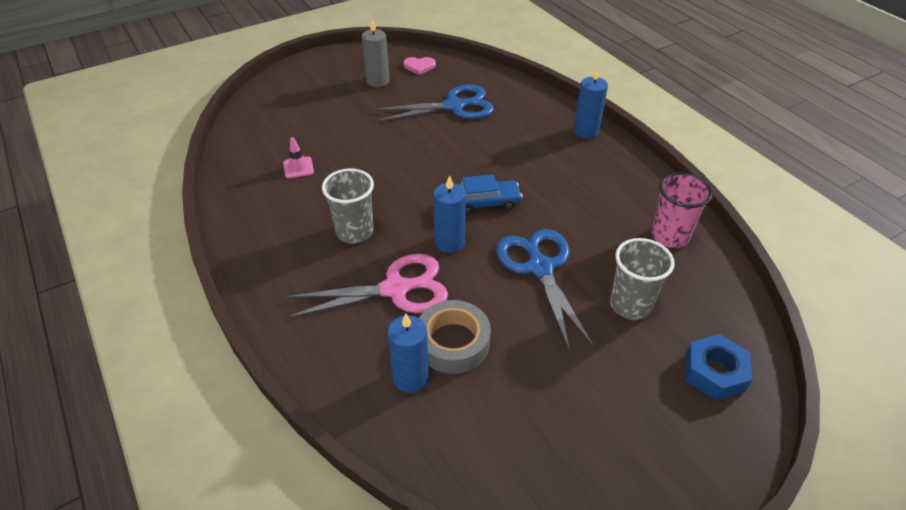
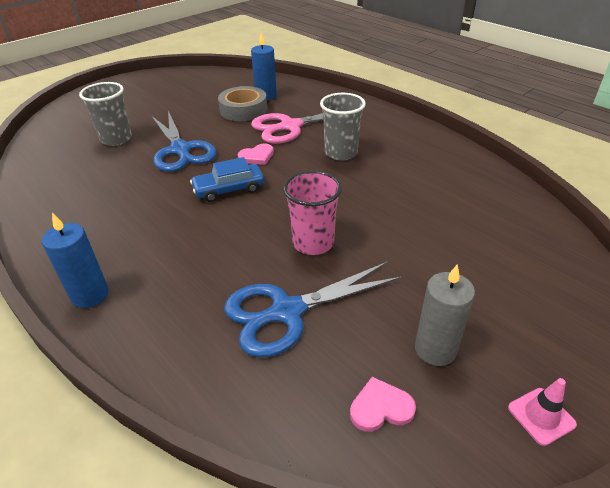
camera: 170 degrees right, 5 degrees down
(298, 167) = (436, 195): pink traffic cone -> pink traffic cone (541, 416)
(449, 242) = (257, 156): blue candle -> pink heart
(669, 236) = (55, 185): pink cup -> pink cup (313, 243)
(714, 372) = (77, 117): blue nut -> none

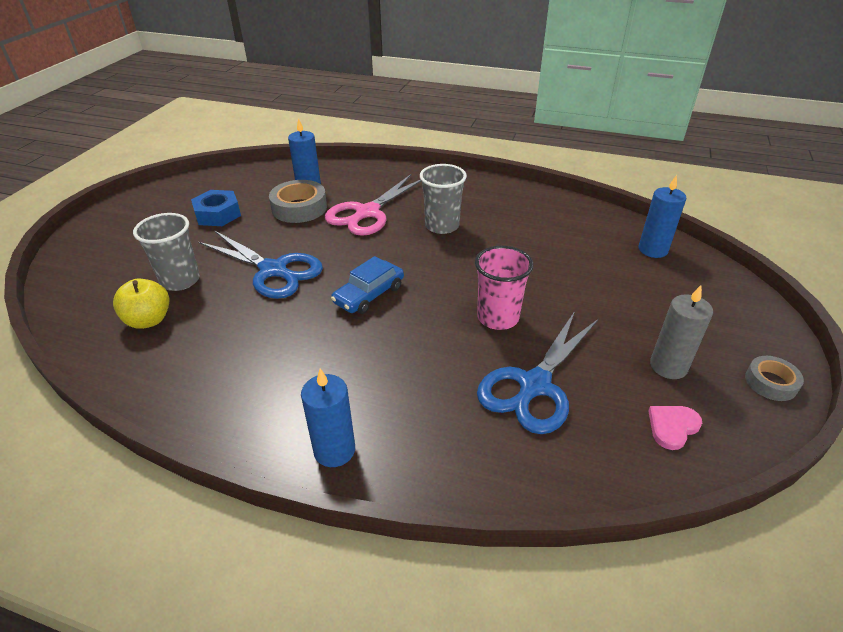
camera: 30 degrees left, 0 degrees up
(73, 159) = (149, 320): none -> yellow apple
(184, 100) = (218, 214): none -> blue nut
(257, 156) = (364, 253): pink heart -> none
(531, 233) = (653, 250): none -> blue candle
(541, 416) = (770, 382): pink traffic cone -> grey tape

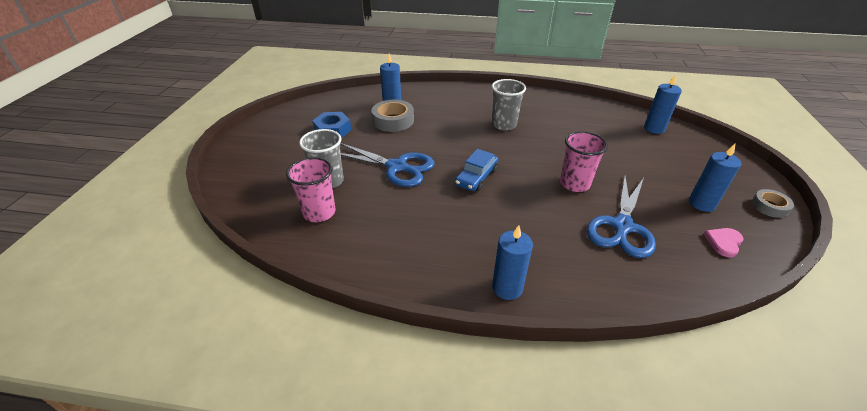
camera: 10 degrees left, 0 degrees up
(149, 320) = (319, 212): yellow apple -> pink cup
(367, 213) = (445, 120): pink scissors -> none
(668, 366) = (702, 203): grey candle -> blue candle

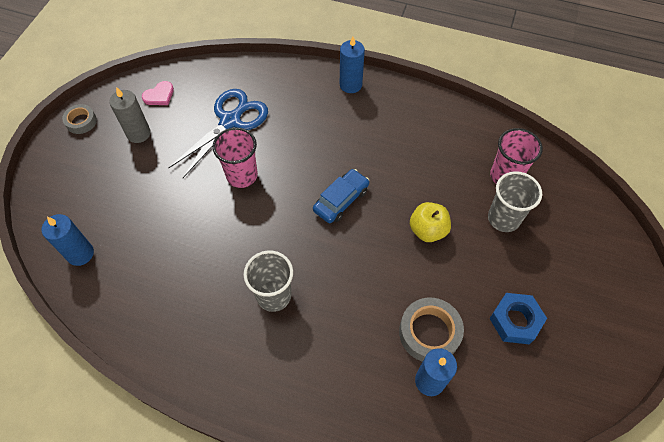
camera: 170 degrees left, 20 degrees up
(396, 167) = (427, 230): blue scissors -> yellow apple
(702, 203) = (138, 133): blue candle -> grey candle

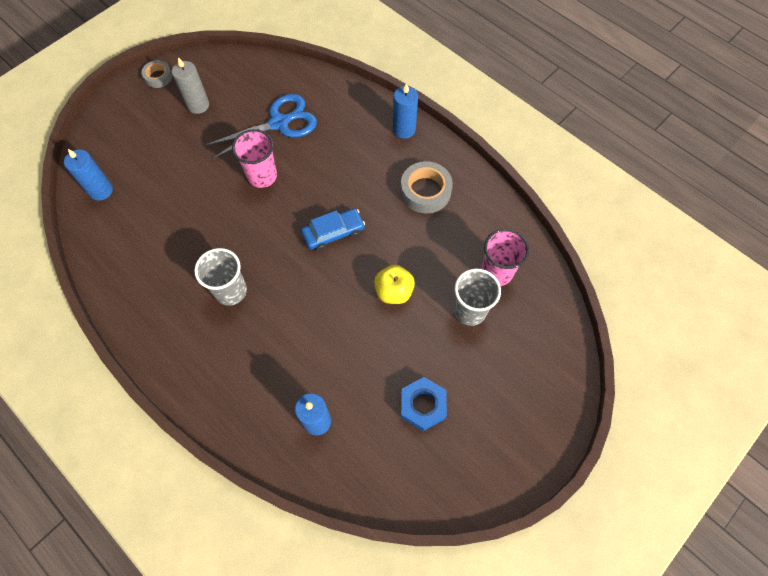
camera: 25 degrees right, 5 degrees up
(159, 95) = (233, 77): pink heart -> none
(429, 332) = (341, 381): grey tape -> grey tape (425, 191)

